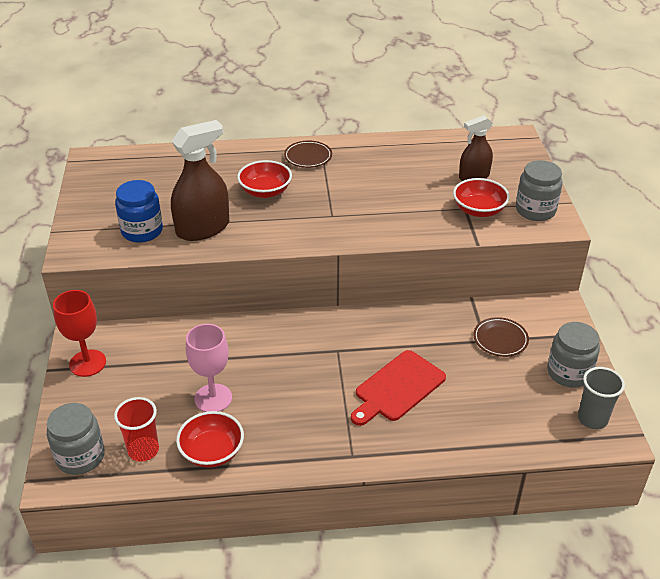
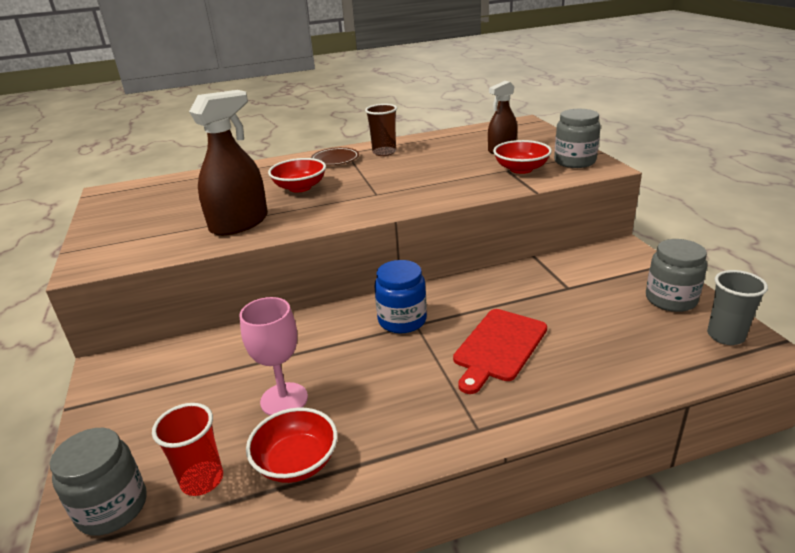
camera: 10 degrees left, 10 degrees down
(87, 363) = (117, 392): red goblet -> none
(142, 231) = (169, 236): blue jar -> blue jar (402, 320)
(358, 156) = (384, 152): none -> brown cup
(500, 339) = (583, 284): brown plate -> none

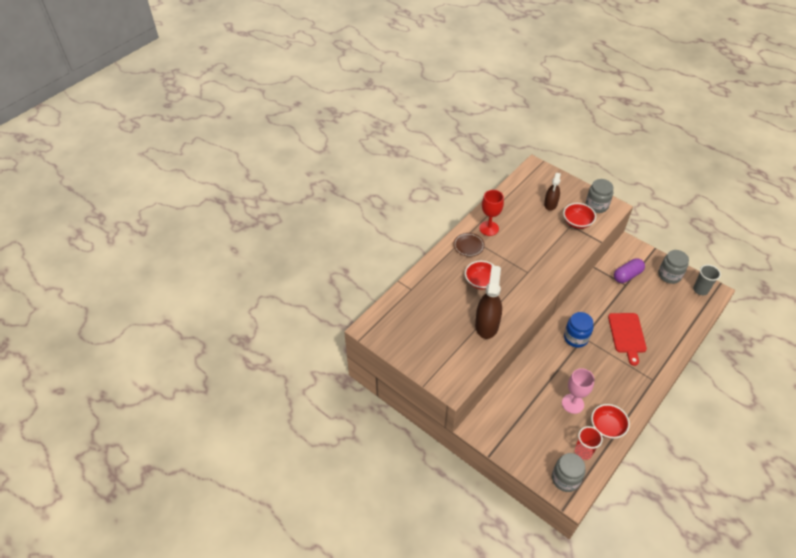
camera: 35 degrees left, 20 degrees up
(384, 152) = (489, 228): brown cup -> red goblet
(583, 278) = (627, 275): none -> purple capsule

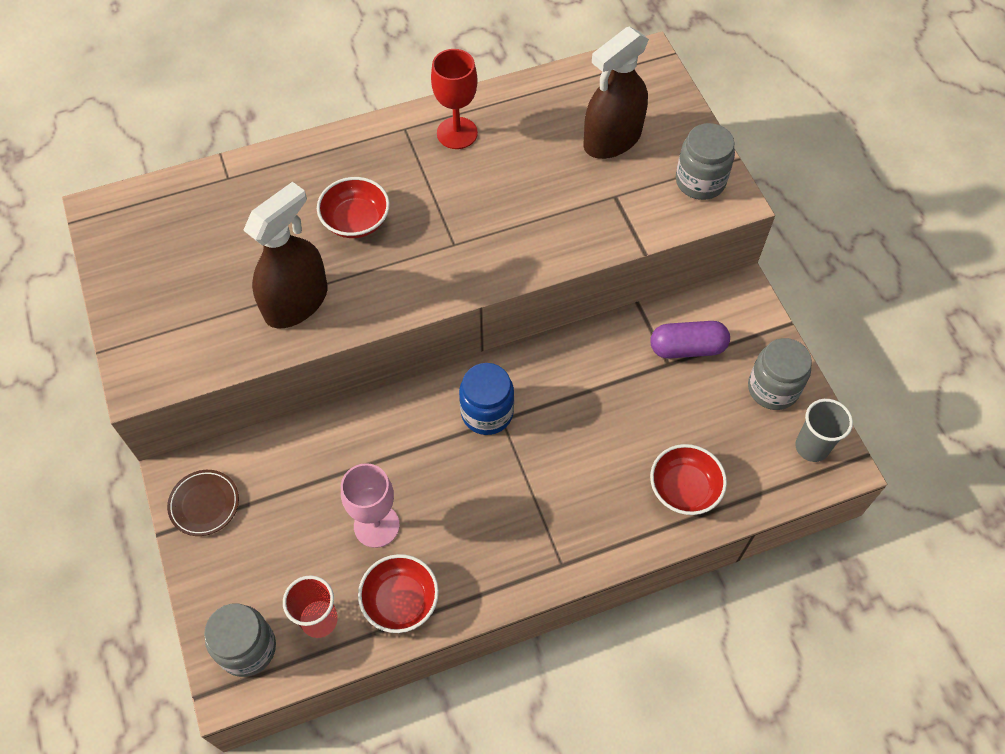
camera: 30 degrees right, 10 degrees up
(468, 246) = (392, 148): brown plate -> brown plate (204, 504)
(550, 204) = (612, 139): brown spray bottle -> brown spray bottle, size x1.58
(577, 222) = (632, 196): red bowl -> red bowl (684, 489)
(627, 335) = (587, 457): red cutting board -> none

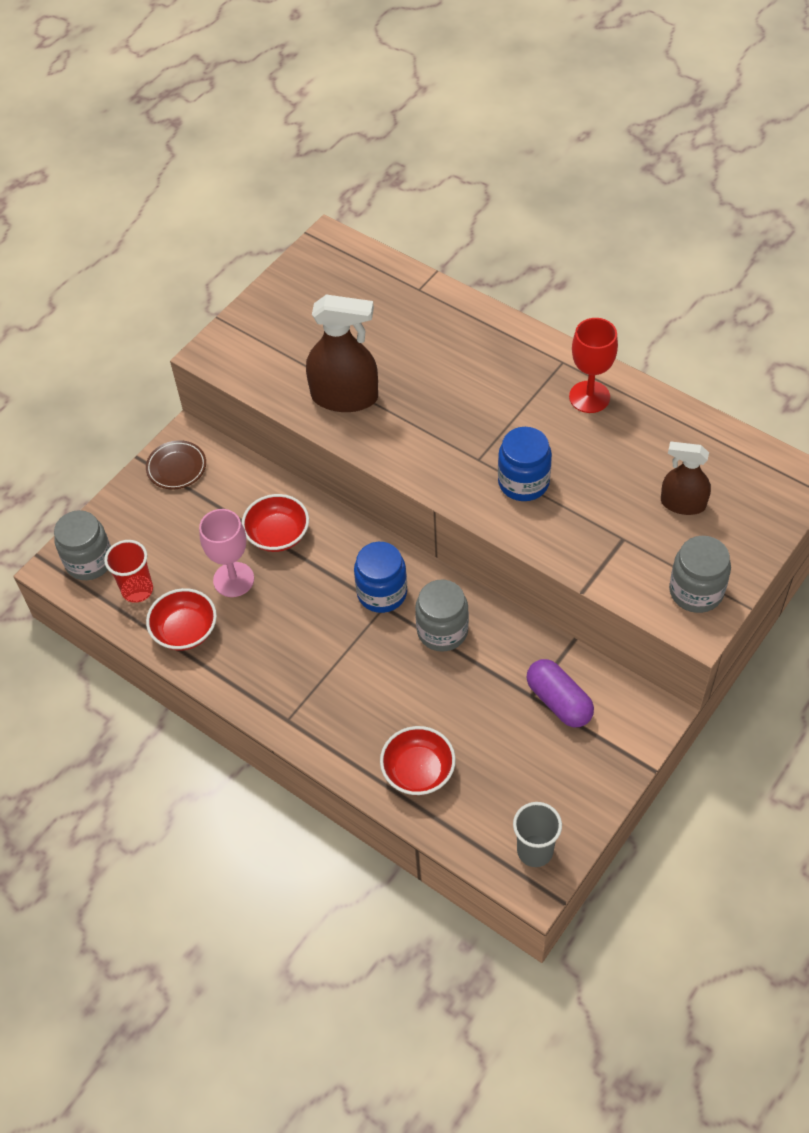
camera: 60 degrees right, 5 degrees down
(356, 221) = (446, 386): red bowl -> red bowl (278, 535)
(505, 227) = (523, 482): none -> blue jar
(612, 139) = (683, 503): brown spray bottle -> brown spray bottle, size x0.63
(773, 388) = (571, 789): grey jar -> grey jar (442, 631)

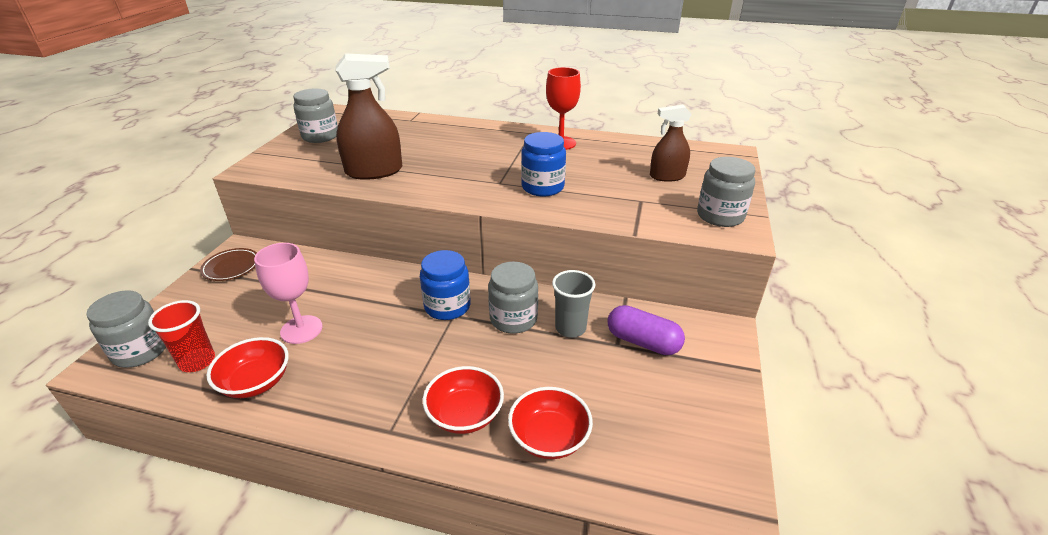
camera: 25 degrees left, 20 degrees down
(278, 535) = (337, 290): red bowl -> red bowl (465, 414)
(299, 301) = (320, 136): none -> grey jar
(535, 851) = (710, 476): grey cup -> grey cup (570, 328)

